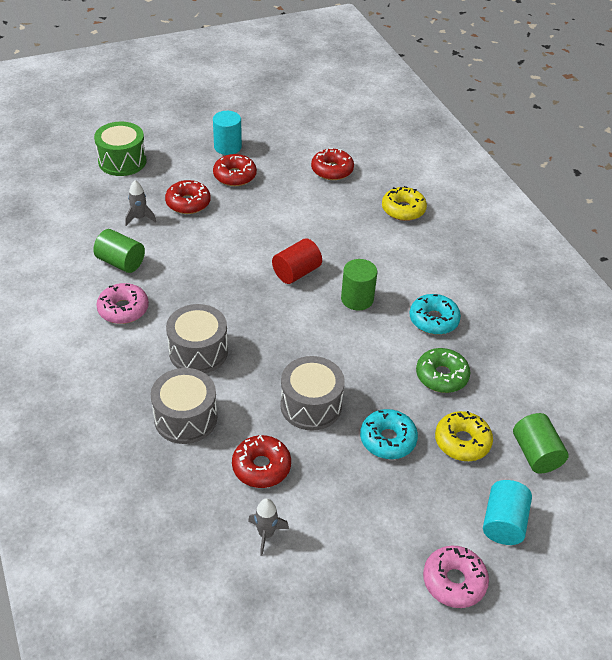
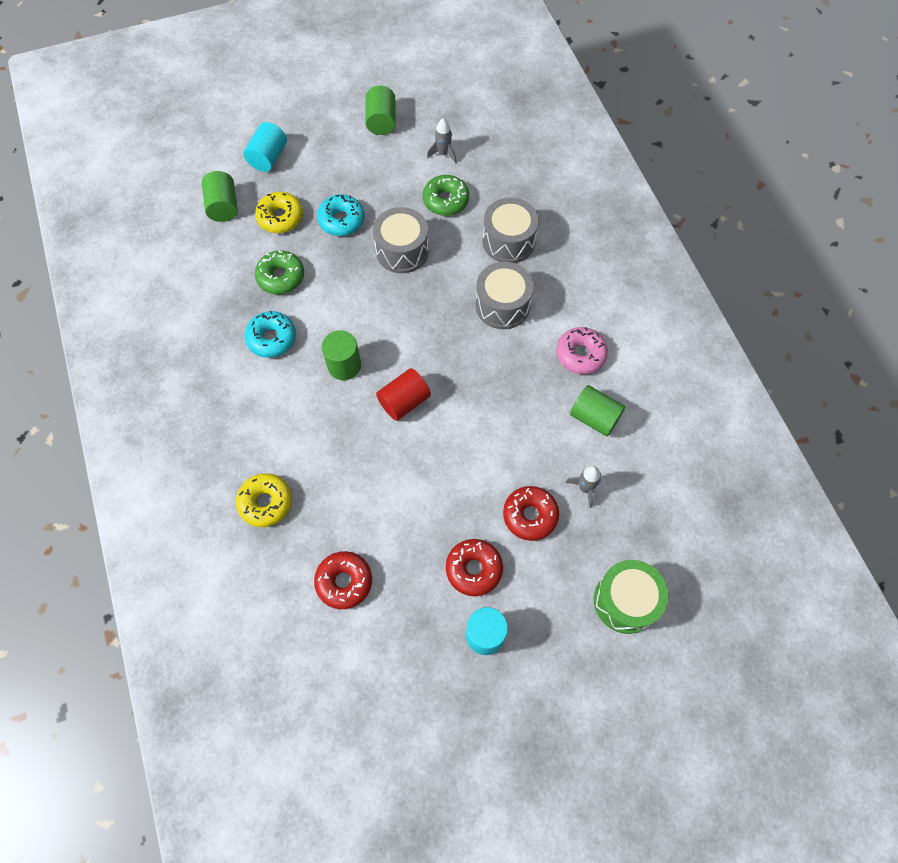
camera: 175 degrees left, 20 degrees up
(261, 467) = (446, 200): red donut -> green donut
(358, 586) = (381, 121): none -> green cylinder
(454, 581) = (315, 122): pink donut -> none

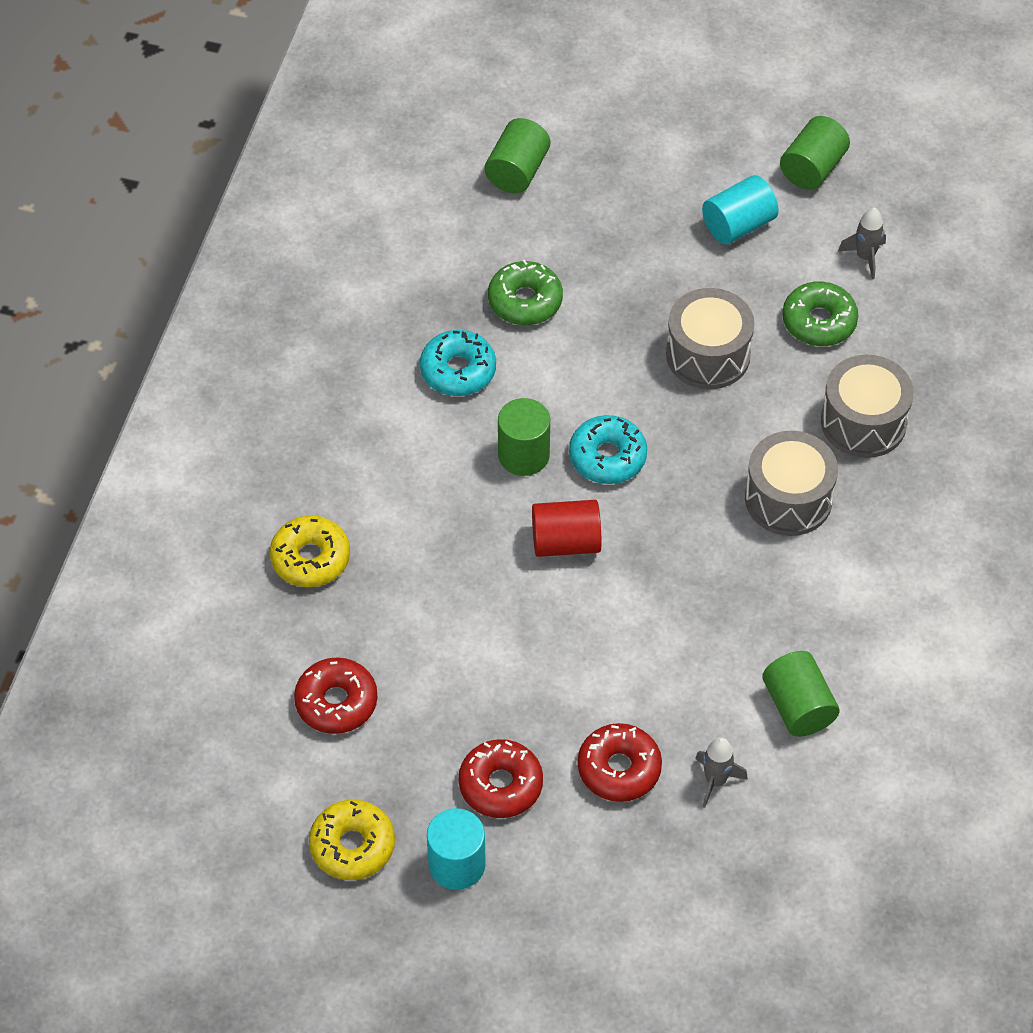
camera: 35 degrees right, 10 degrees down
(268, 157) = (622, 137): turquoise cylinder -> turquoise cylinder (738, 225)
(280, 217) = (580, 225): yellow donut -> yellow donut (352, 846)
(341, 220) = (657, 271): turquoise donut -> turquoise donut (607, 457)
(580, 354) = (844, 620): pink donut -> none
(625, 601) = (660, 938): green drum -> none

